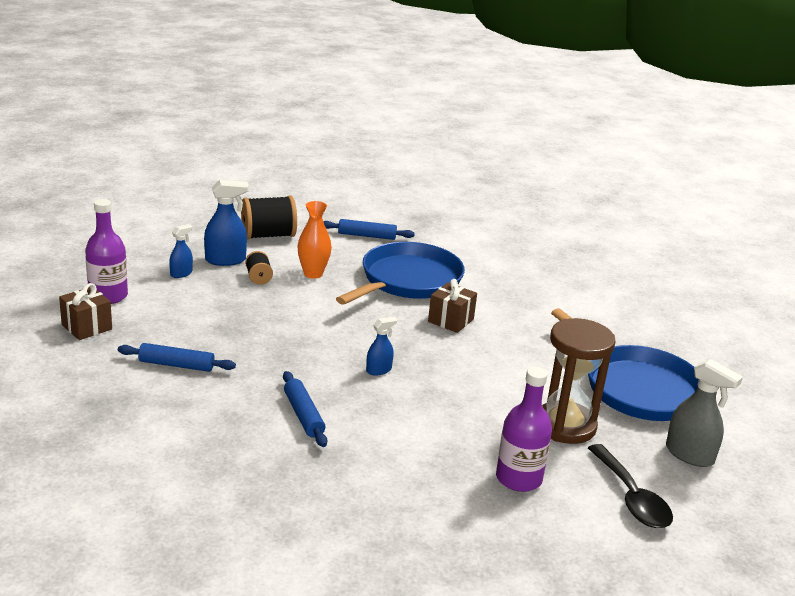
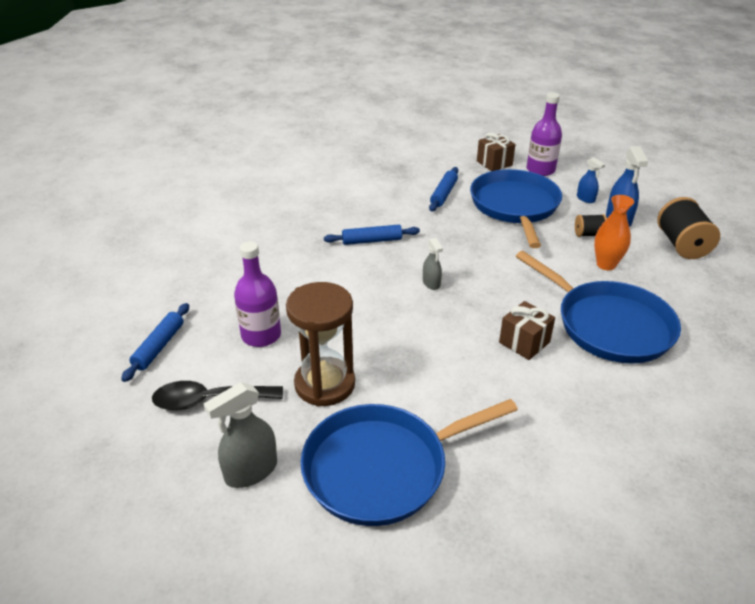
camera: 105 degrees right, 10 degrees up
(203, 316) = (515, 206): none -> blue pan
(367, 236) = (713, 309): blue rolling pin -> blue rolling pin (159, 347)
(379, 370) = (431, 283): blue spray bottle -> grey spray bottle

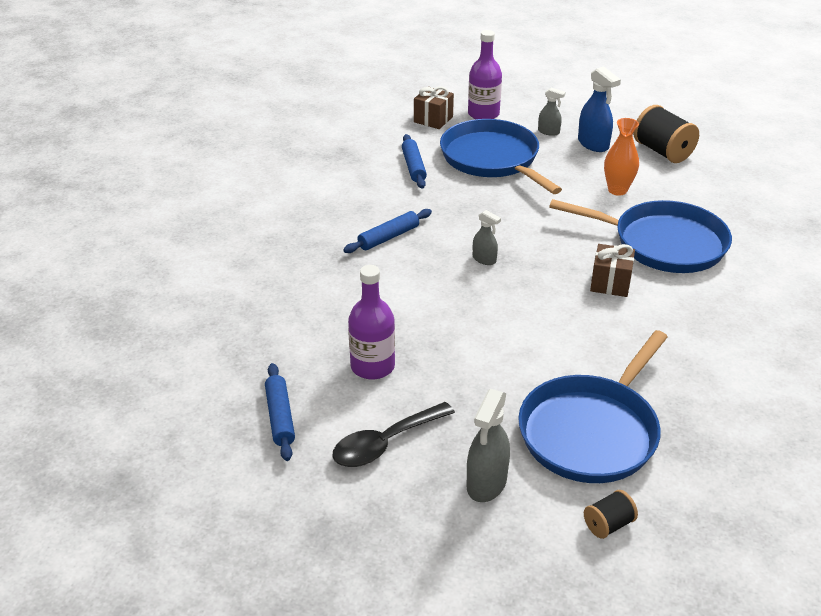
camera: 30 degrees left, 0 degrees up
(325, 384) = (477, 385): brown hourglass -> none
(585, 199) = (549, 132): blue spray bottle -> grey spray bottle
(588, 234) = (580, 166): black spool -> black spool (608, 524)

